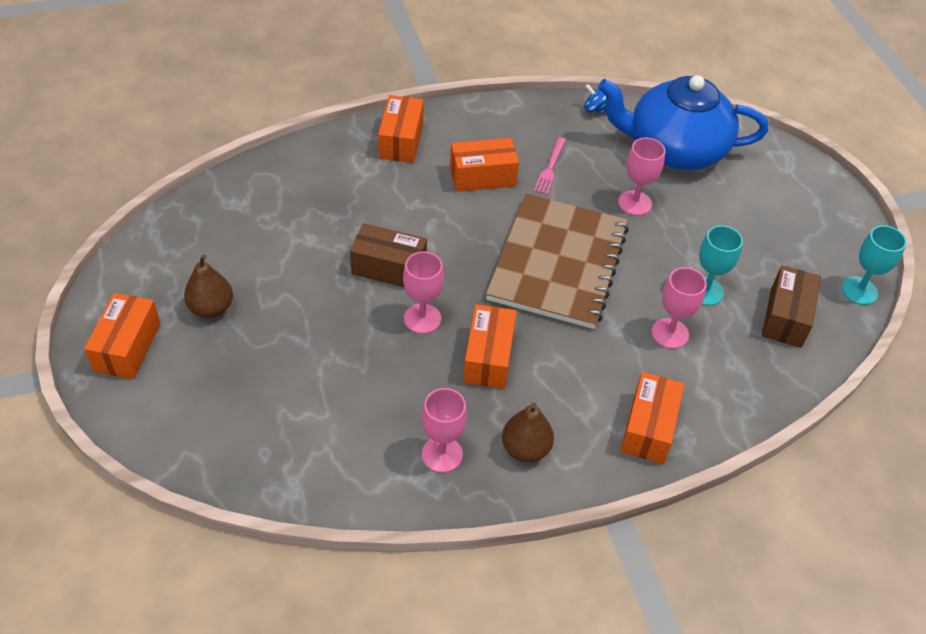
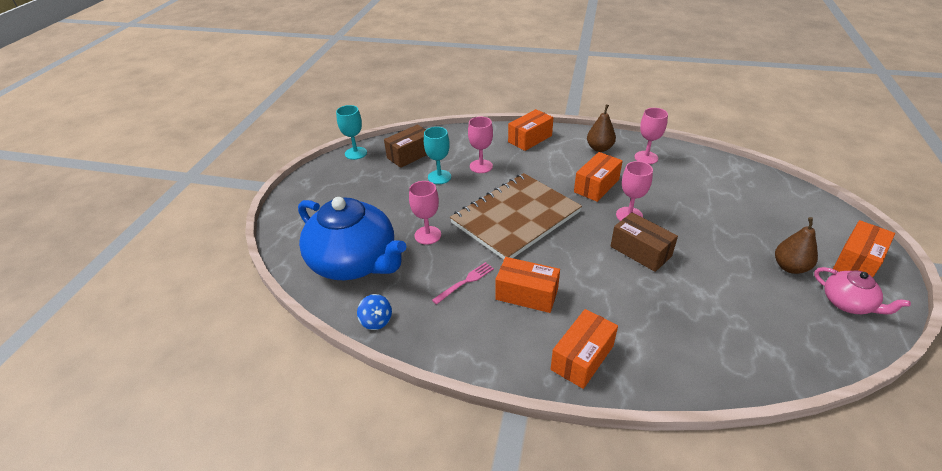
camera: 145 degrees left, 10 degrees down
(150, 281) = (847, 303): none -> pink teapot

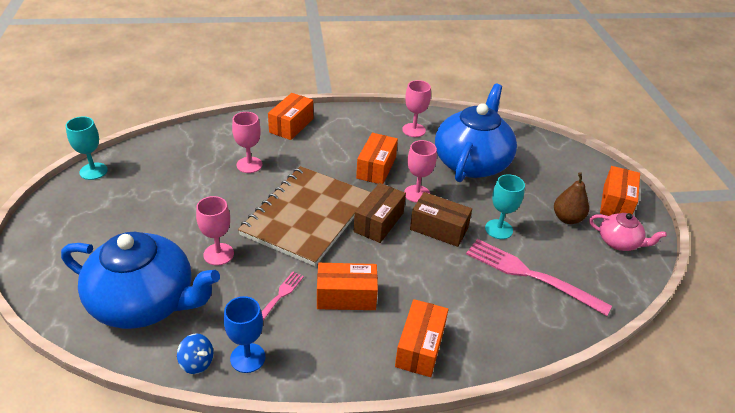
camera: 25 degrees left, 0 degrees up
(410, 155) = (162, 163): brown box -> brown box (379, 222)
(419, 327) = (247, 358): none -> blue goblet
(439, 177) = (206, 185): turquoise goblet -> turquoise goblet (498, 229)
(599, 148) = (366, 126): brown pear -> none
(697, 195) = (471, 162): none -> blue teapot
(727, 315) = (530, 275): none -> pink fork

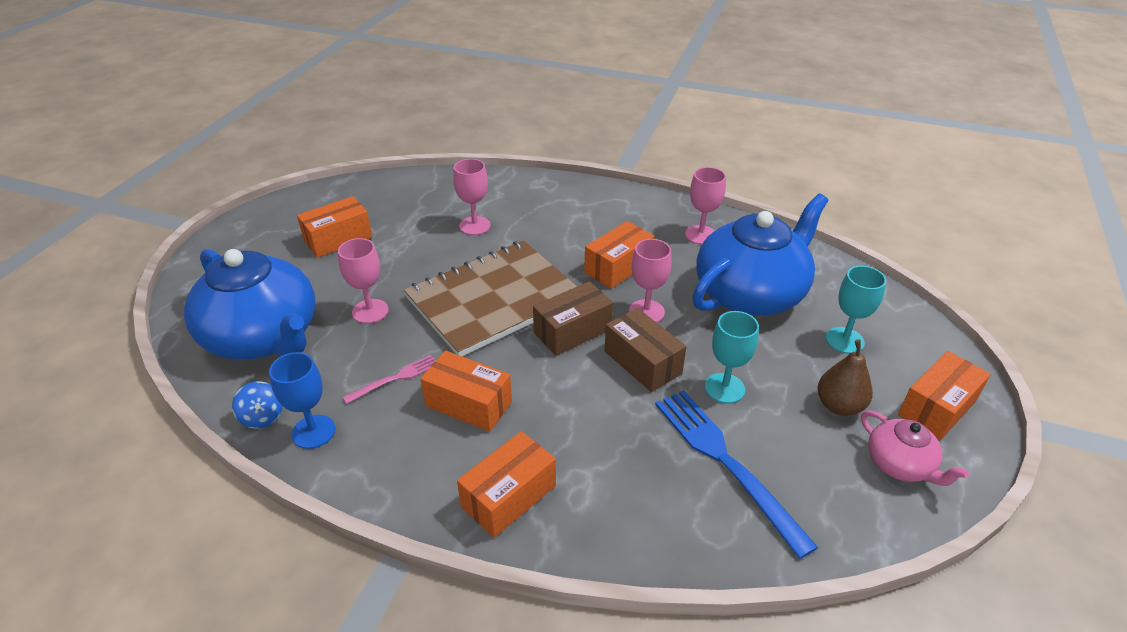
camera: 30 degrees right, 0 degrees up
(93, 171) = (319, 193): turquoise goblet -> turquoise goblet (844, 340)
(291, 125) = (554, 194): orange box -> orange box (338, 239)
(530, 275) = (725, 462): pink fork -> blue fork

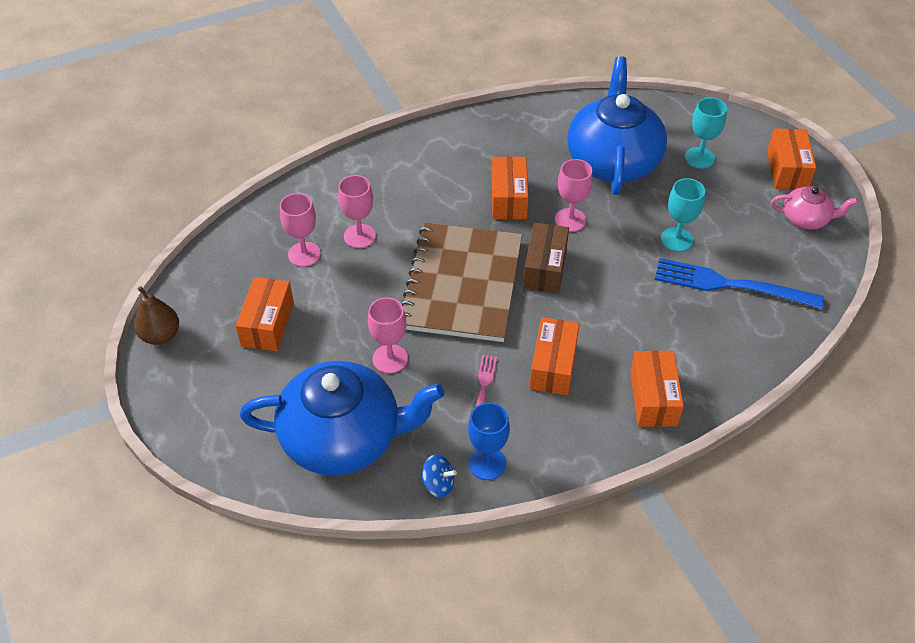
camera: 45 degrees left, 10 degrees up
(469, 404) = (553, 366): orange box -> orange box turned 60 degrees counterclockwise
(642, 362) = (613, 257): brown box -> none
(701, 235) = (527, 134): pink goblet -> pink goblet (304, 254)
(839, 406) = (743, 205): brown pear -> brown pear (161, 335)

